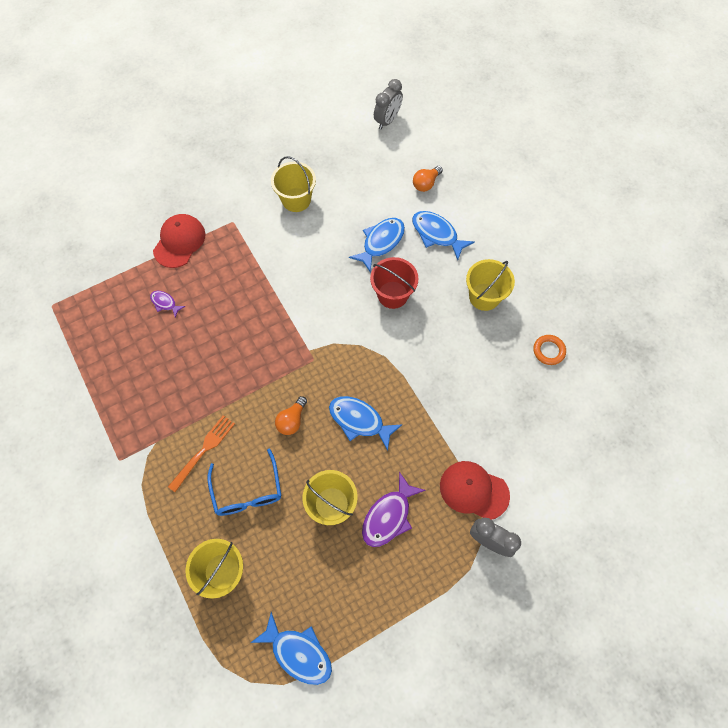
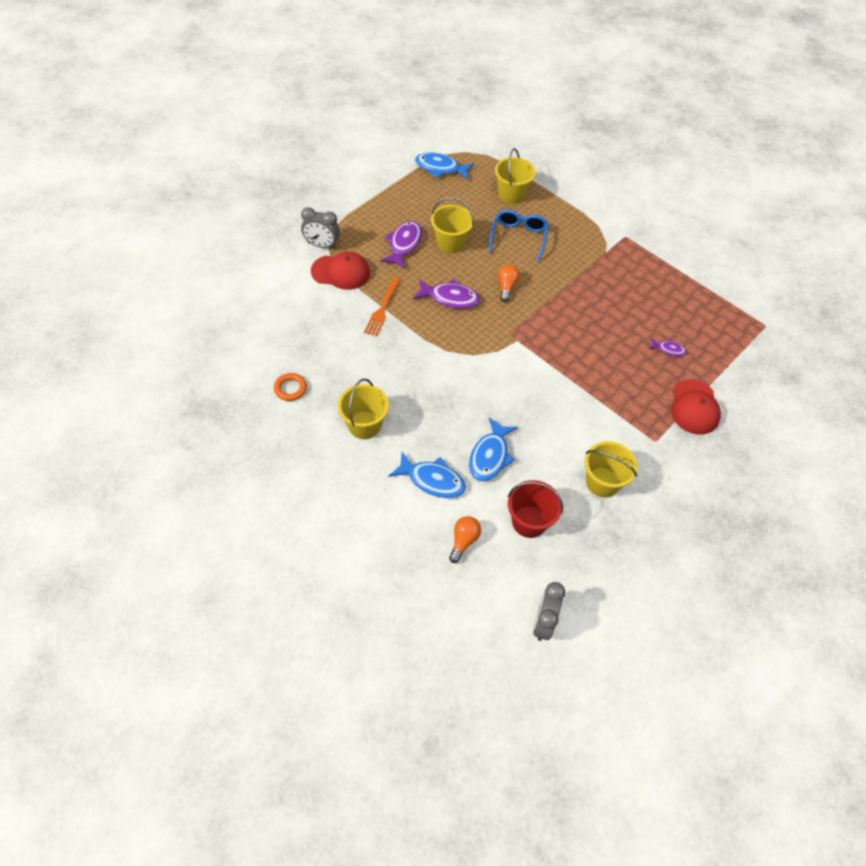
camera: 160 degrees right, 10 degrees down
(203, 450) = (565, 254): orange fork -> orange fork (382, 309)
(247, 490) = (518, 238): blue glasses -> blue glasses turned 45 degrees clockwise
(359, 420) = (450, 298): blue fish -> purple fish
(392, 295) = (458, 405): red bucket -> red bucket (529, 521)

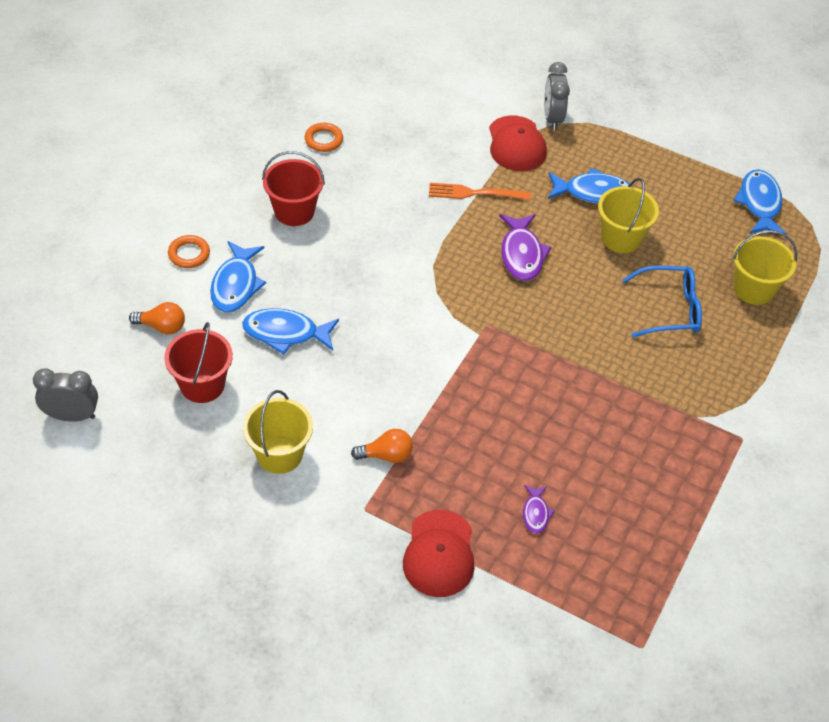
camera: 75 degrees right, 5 degrees down
(364, 425) = (294, 211): yellow bucket -> red bucket
(389, 508) = (189, 254): none -> orange ring
(404, 244) = (593, 192): purple fish -> blue fish
(506, 287) = (569, 309): orange light bulb -> orange light bulb (386, 455)
(694, 407) = (439, 554): red cap -> red cap turned 75 degrees counterclockwise

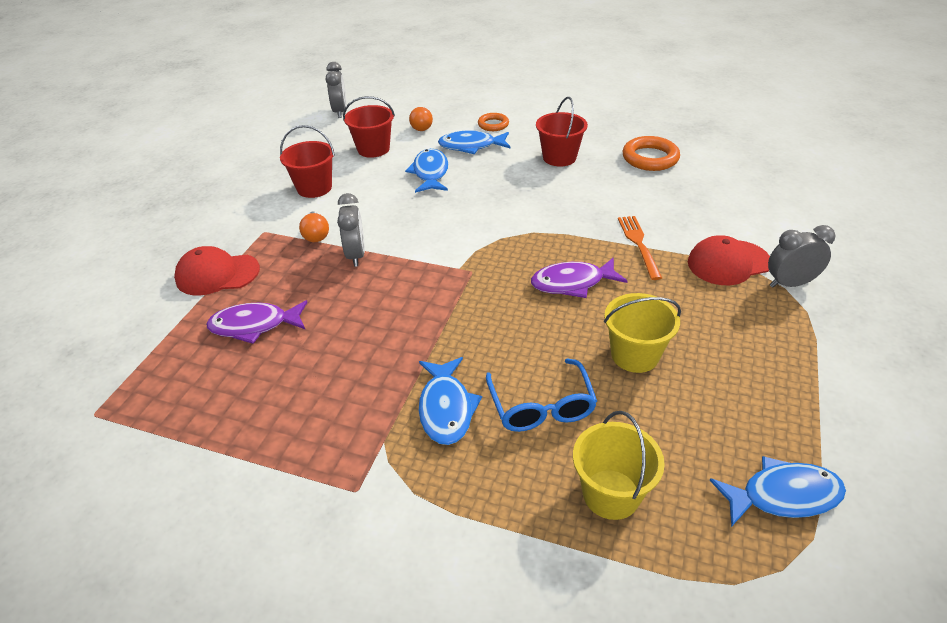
camera: 85 degrees right, 10 degrees down
(279, 454) = (314, 188): yellow bucket -> red bucket
(323, 140) = (650, 158): orange ring -> orange ring, size x1.64
(435, 419) = (356, 255): none -> grey clock
(535, 513) = (254, 325): purple fish -> purple fish, size x1.84
(593, 192) = (693, 326): blue fish -> blue fish (446, 408)

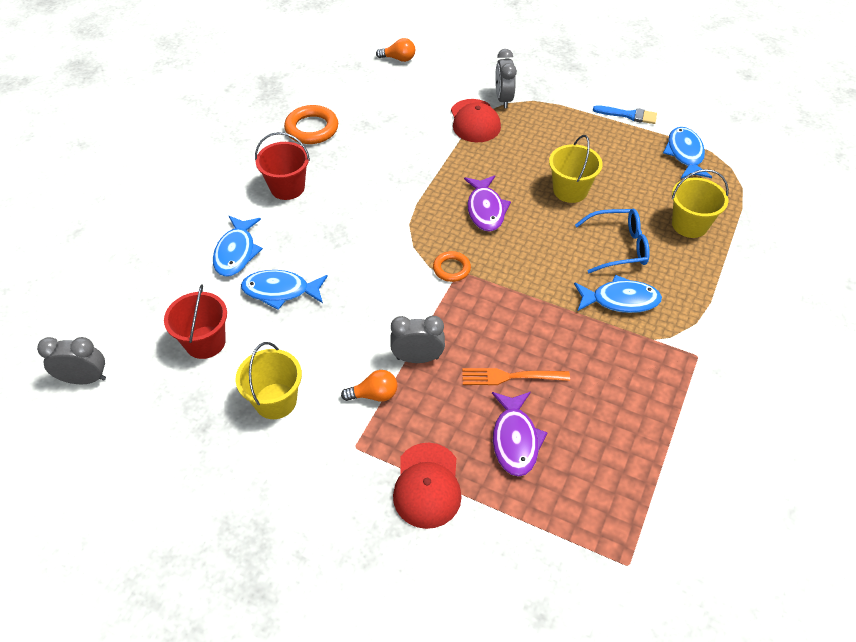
camera: 85 degrees left, 10 degrees up
(314, 188) = (275, 401): red bucket -> yellow bucket
(422, 127) = (170, 293): orange light bulb -> orange light bulb (399, 59)
(493, 125) = (195, 229): orange ring -> orange ring (451, 269)
(639, 244) = (442, 162): orange fork -> orange fork (510, 377)
(842, 419) = (628, 115): none -> blue brush

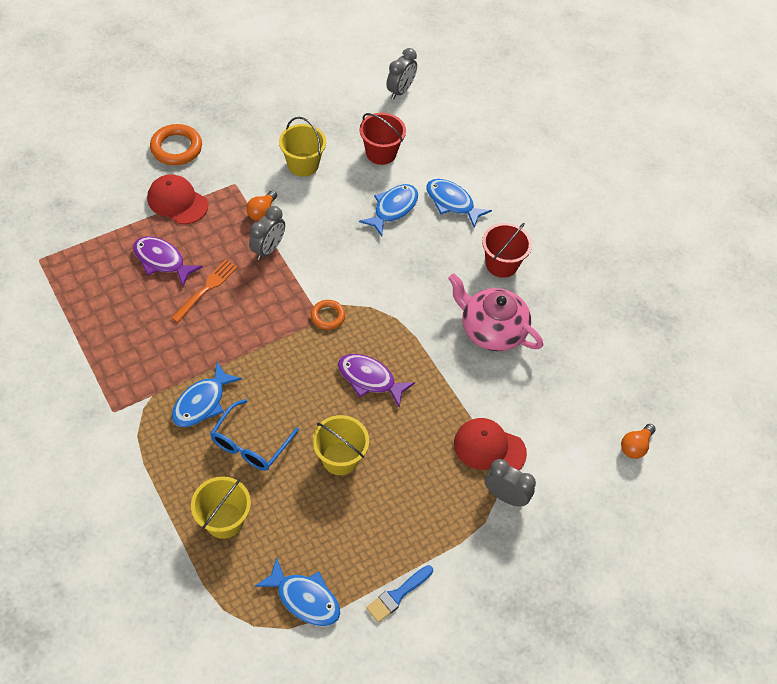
camera: 120 degrees right, 5 degrees up
(312, 128) = (568, 317): orange ring -> orange ring (176, 148)
(365, 164) = (491, 329): none -> pink teapot

